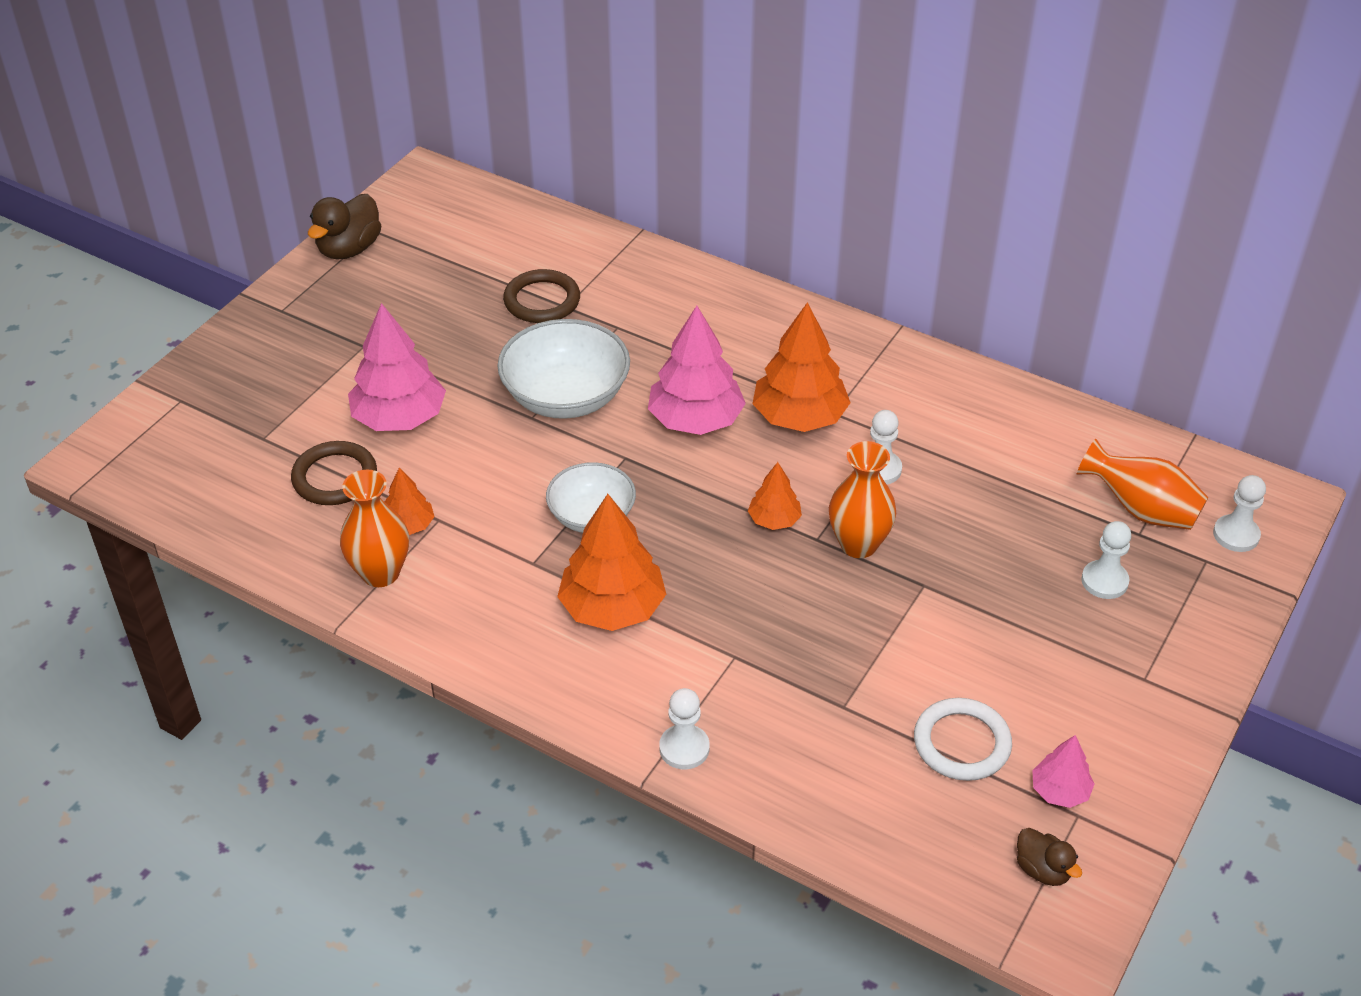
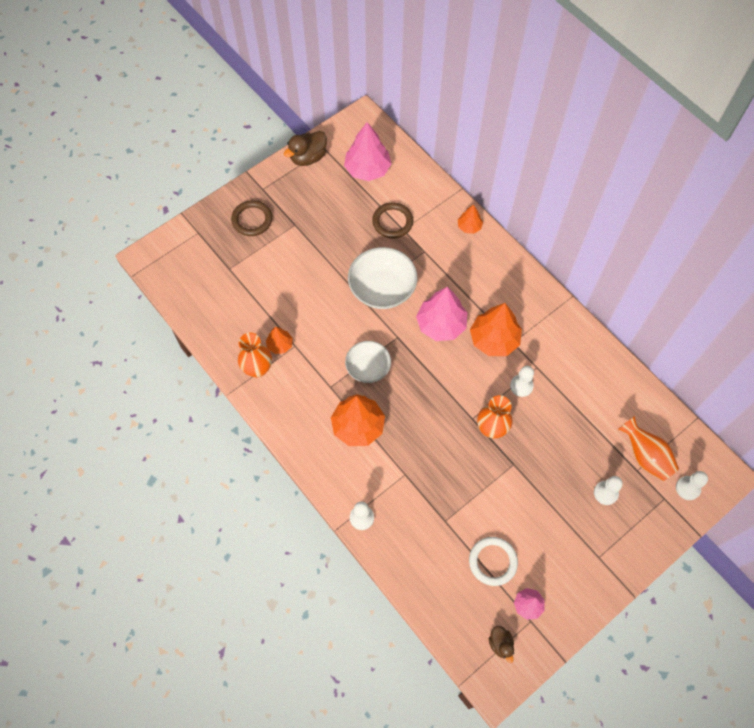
camera: 20 degrees right, 20 degrees up
(335, 477) = (255, 304): brown ring -> brown ring (252, 220)
(399, 418) = (297, 276): pink tree -> pink tree (367, 169)
(774, 520) = (455, 400): orange tree -> orange tree (469, 226)

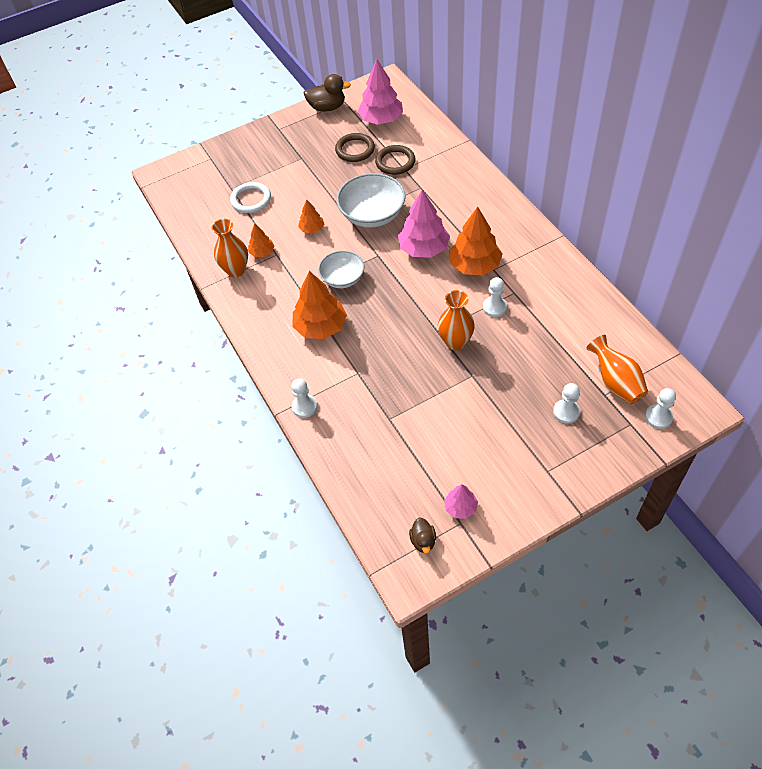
camera: 15 degrees right, 10 degrees down
(252, 220) = (263, 152): brown ring -> brown ring (355, 150)
(308, 157) = (327, 107): brown duck -> brown duck turned 150 degrees counterclockwise
(469, 226) = (469, 170): orange tree -> orange tree (312, 229)
(492, 561) = (431, 462): white ring -> white ring (251, 200)

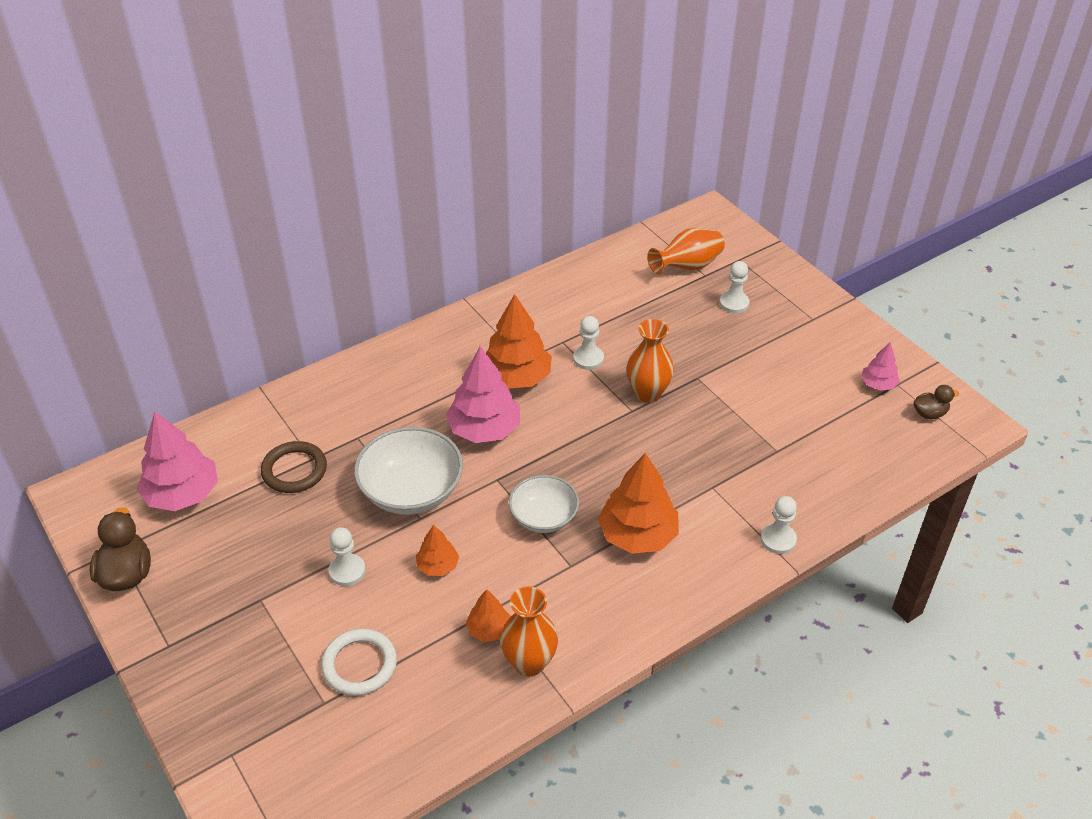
camera: 100 degrees left, 10 degrees down
(355, 150) = (253, 524): brown ring -> none
(658, 417) = (726, 241): white pawn -> white pawn (347, 571)

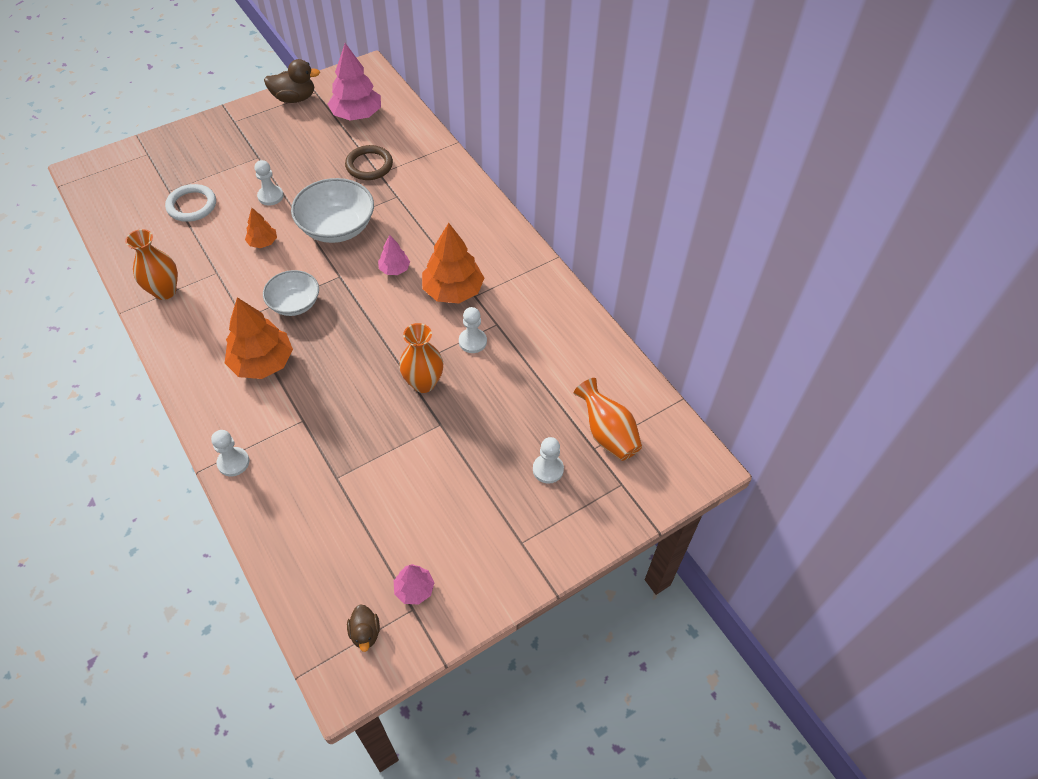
camera: 90 degrees right, 10 degrees up
(484, 429) = (394, 269): pink tree -> pink tree, size x0.53
(489, 629) = (199, 270): orange tree -> none

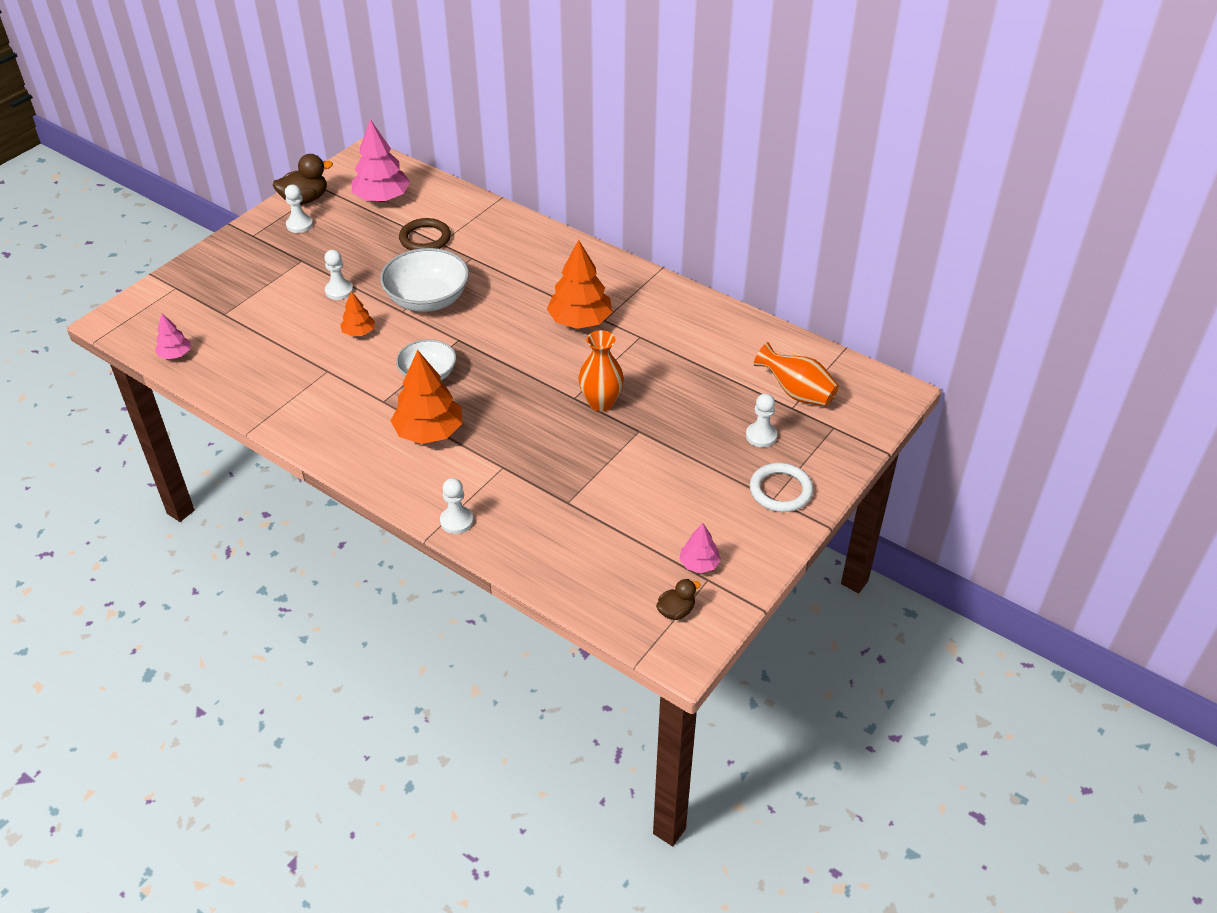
camera: 20 degrees left, 10 degrees down
(165, 291) = (282, 401): orange vase -> none
(192, 205) = (259, 320): white ring -> white ring (780, 490)
(365, 633) = (676, 611): brown duck -> brown duck turned 90 degrees counterclockwise
(394, 269) = (510, 319): pink tree -> pink tree (175, 354)
(472, 341) = (626, 357): white pawn -> white pawn (299, 225)

